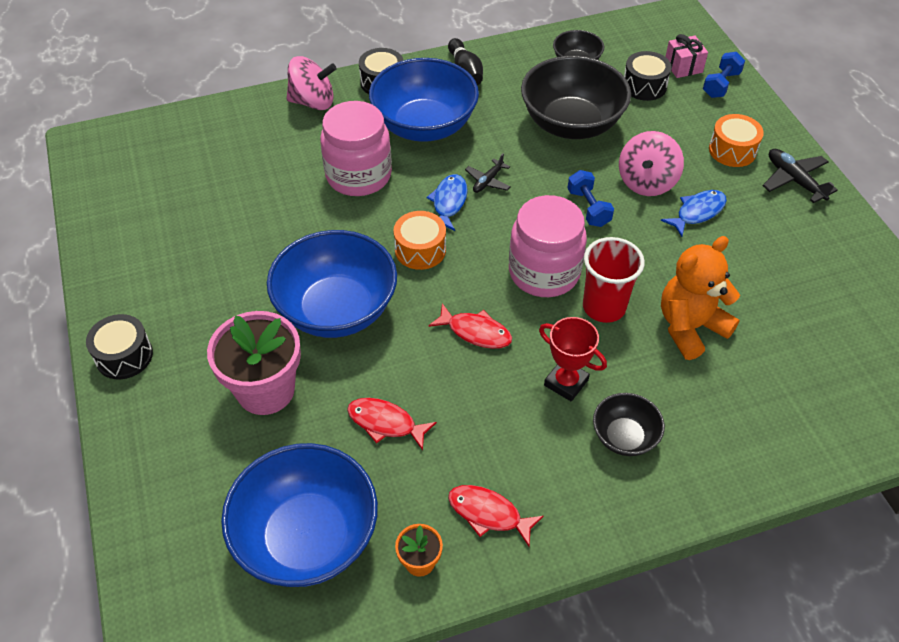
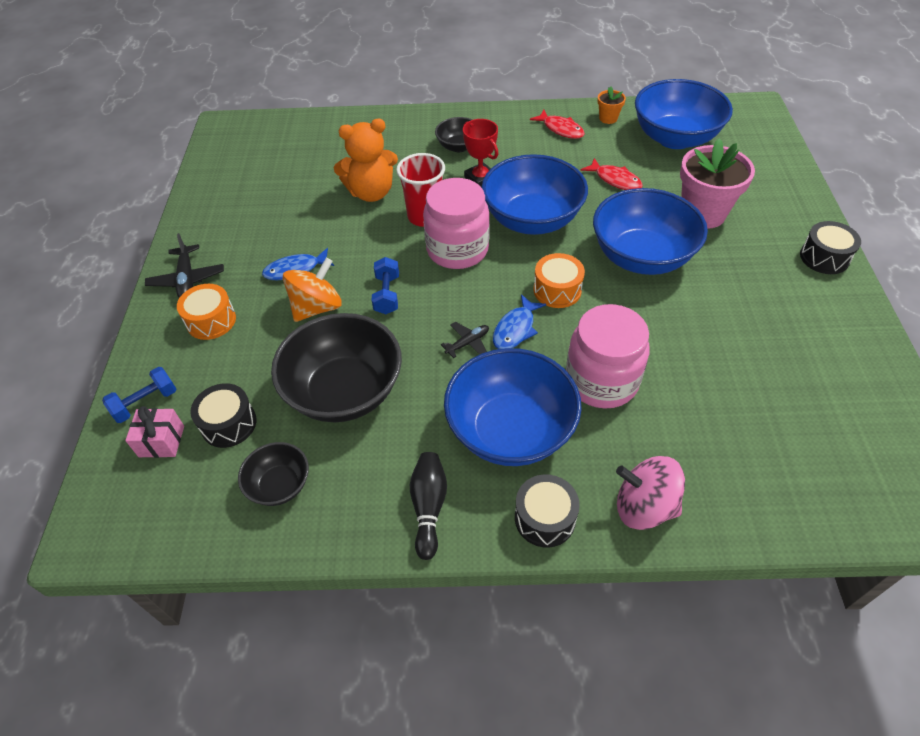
camera: 160 degrees left, 0 degrees up
(475, 332) = (532, 219): red fish -> blue bowl
(646, 182) = (317, 307): pink spinning top -> orange spinning top

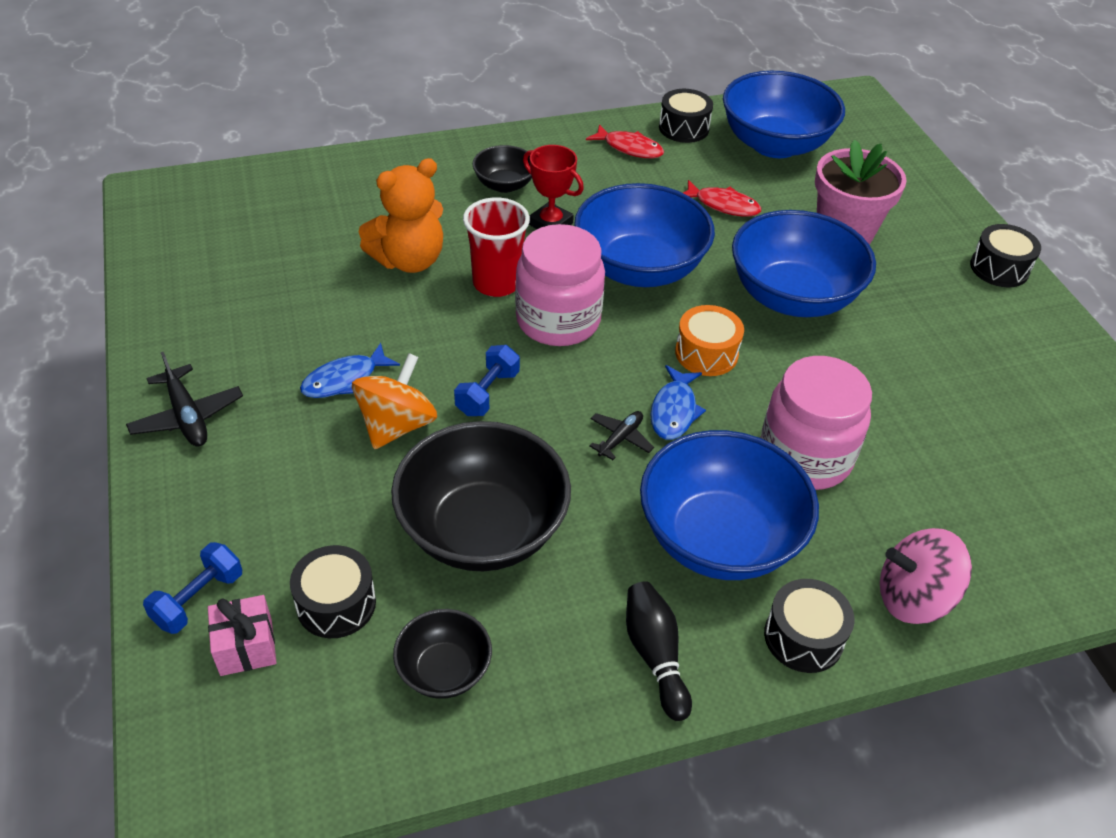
camera: 20 degrees left, 5 degrees down
(211, 321) = (249, 468): orange drum -> none
(387, 295) = (487, 393): blue dumbbell -> blue dumbbell turned 45 degrees clockwise
(608, 118) = (683, 128): orange flower pot -> black drum

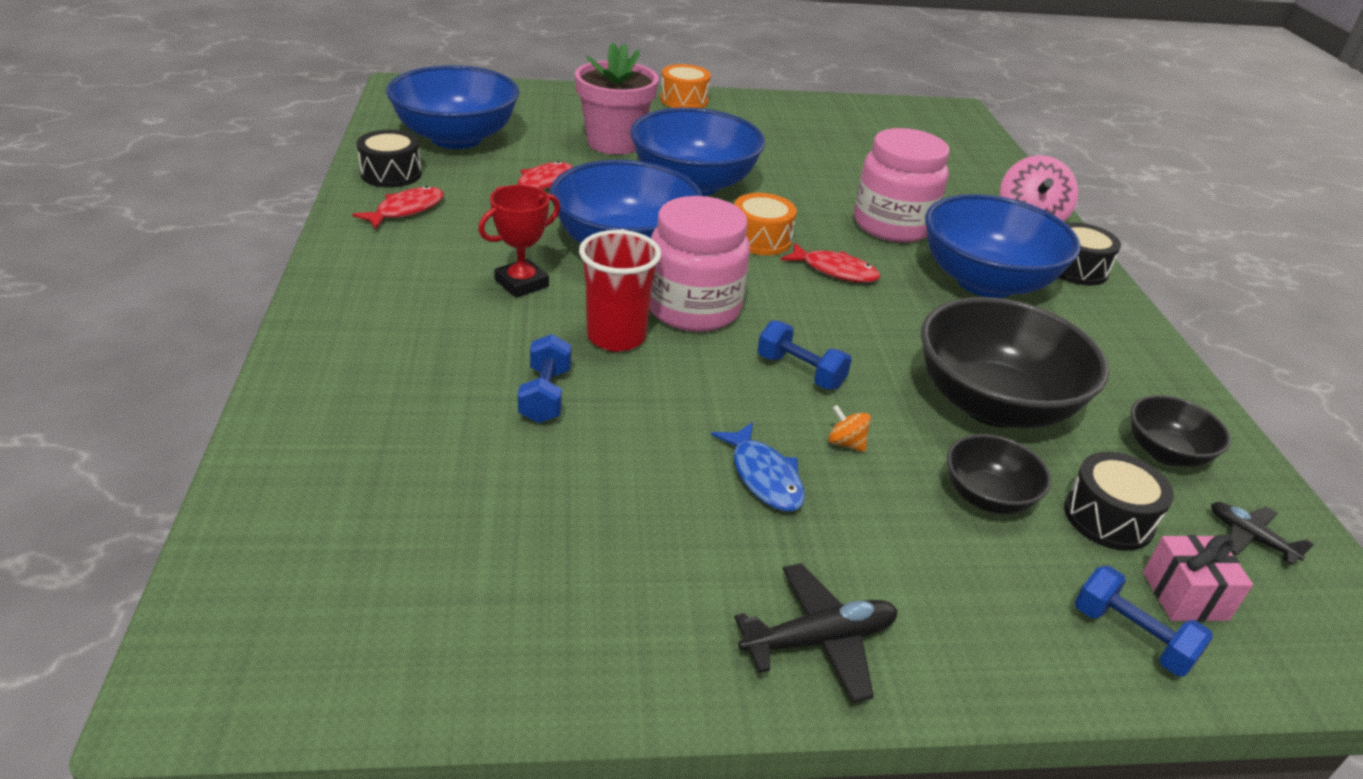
camera: 80 degrees left, 10 degrees down
(397, 425) = (846, 443): orange spinning top -> orange spinning top, size x0.45
(409, 260) = (545, 396): orange teddy bear -> blue dumbbell
(504, 185) = (425, 301): black bowl -> black bowl (987, 497)
(620, 438) = (870, 305): black plane -> black plane (1250, 537)
(655, 655) = (1113, 336): black bowling pin -> none
(674, 411) = (835, 271): blue fish -> red fish
(999, 268) = (684, 100): black drum -> orange drum

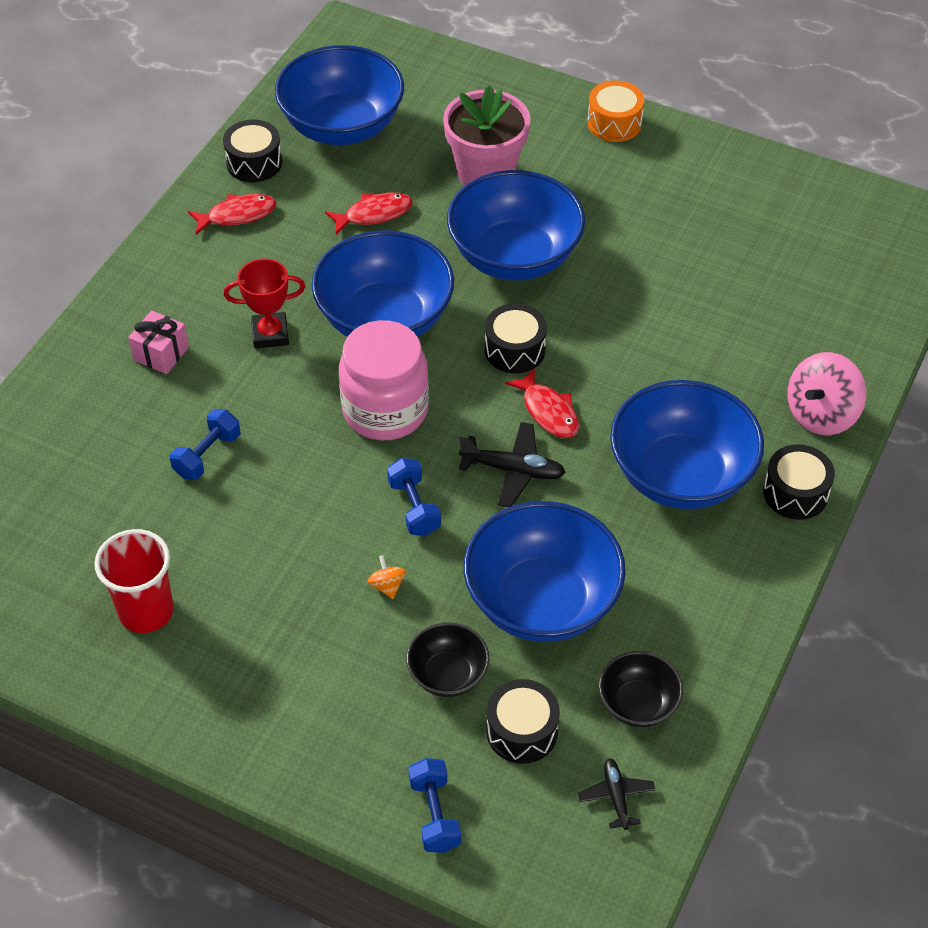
camera: 35 degrees right, 15 degrees up
(616, 337) = (300, 418): red cup -> red cup (146, 611)
(760, 239) = (514, 350): orange drum -> black drum
(764, 477) = (302, 587): blue fish -> none
(819, 640) = (231, 717): black plane -> black plane (513, 470)
(892, 225) = (662, 374): pink jar -> none
(993, 404) = (542, 601): black bowl -> blue bowl
(1185, 596) = (508, 809): pink gift -> pink gift (161, 353)

